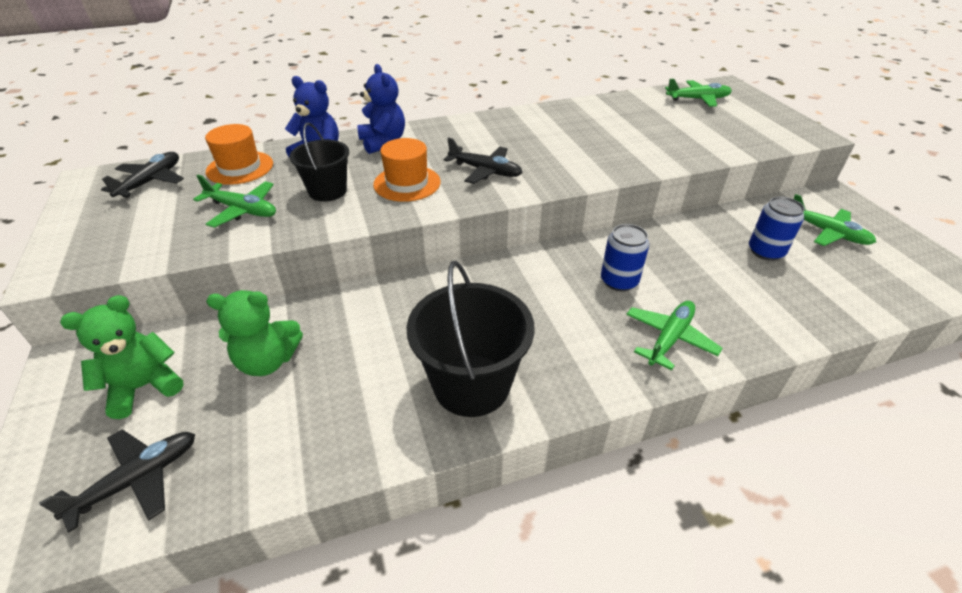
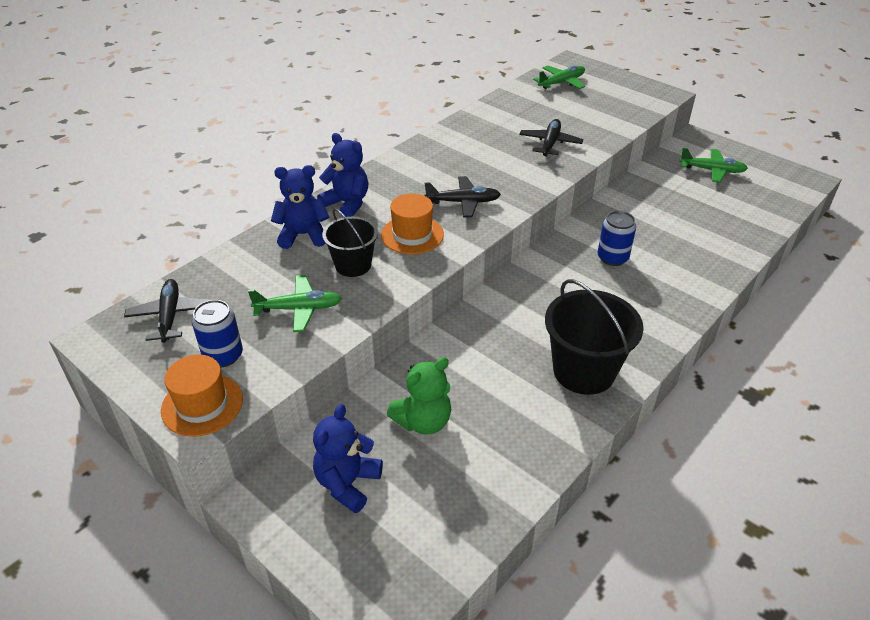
camera: 30 degrees left, 0 degrees up
(137, 479) = (424, 538): black plane -> black plane (550, 143)
(144, 387) = (347, 483): green teddy bear -> blue teddy bear
(240, 168) = (242, 272): orange hat -> orange hat (202, 404)
(669, 338) = (677, 286): green plane -> none
(765, 251) = (686, 199): blue can -> blue can (223, 355)

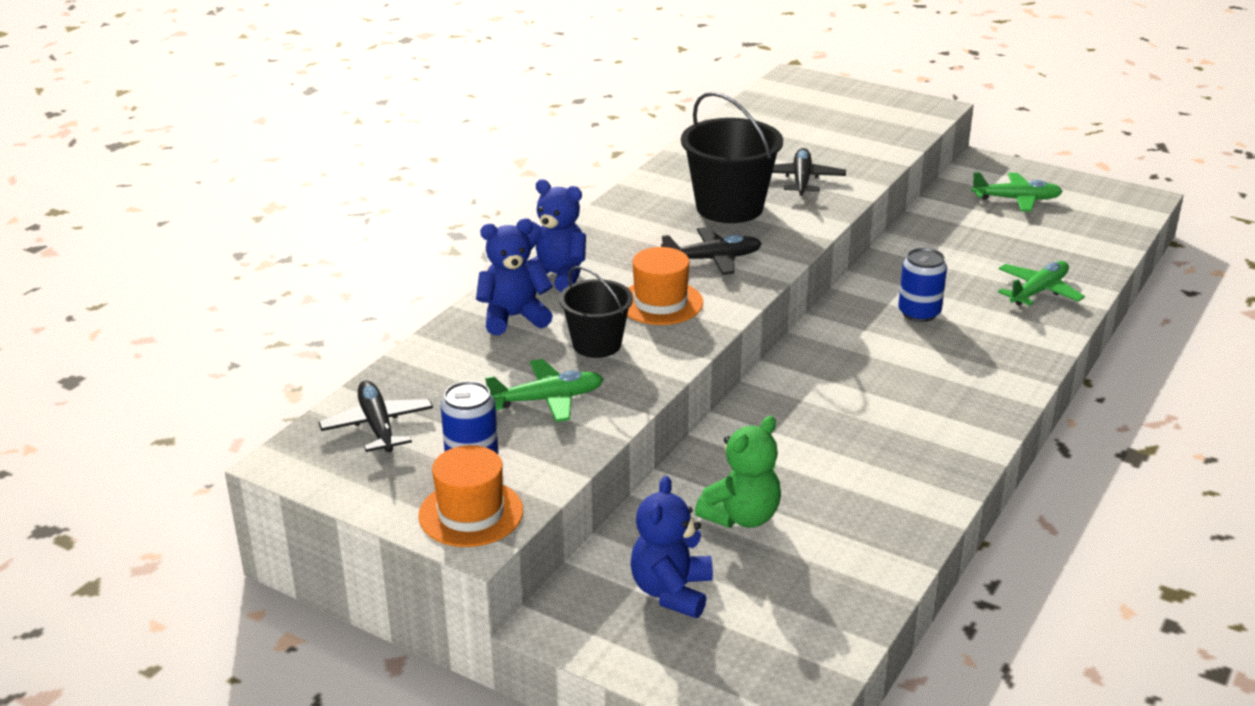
camera: 10 degrees left, 10 degrees down
(561, 83) = (790, 105): green plane -> green plane (1038, 291)
(584, 371) = (924, 440): black bucket -> black bucket (729, 207)

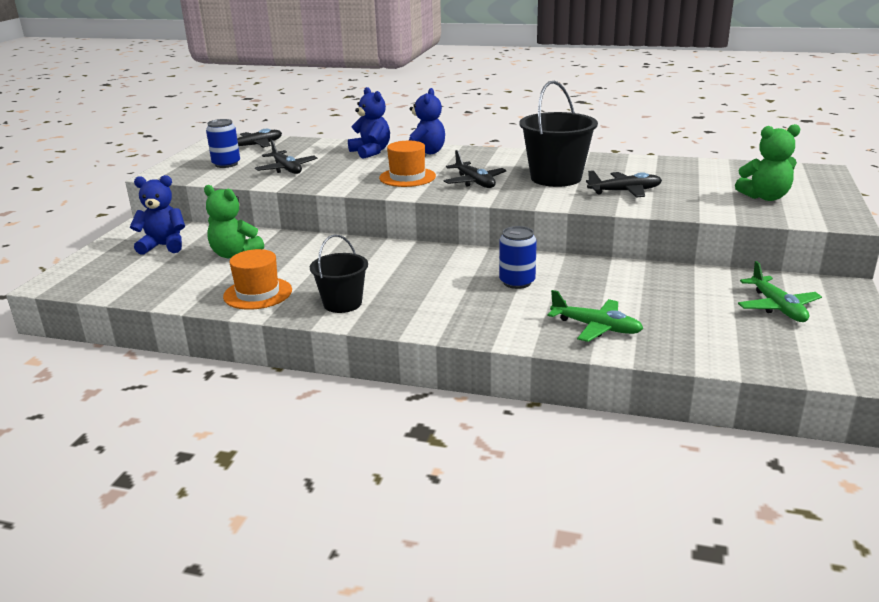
camera: 75 degrees right, 5 degrees down
(471, 513) = (180, 170): orange hat -> orange hat (258, 293)
(547, 399) = (286, 169): green plane -> black plane
(597, 344) = (350, 170): black bucket -> black bucket (342, 303)
(857, 120) = (765, 197): none -> green teddy bear

